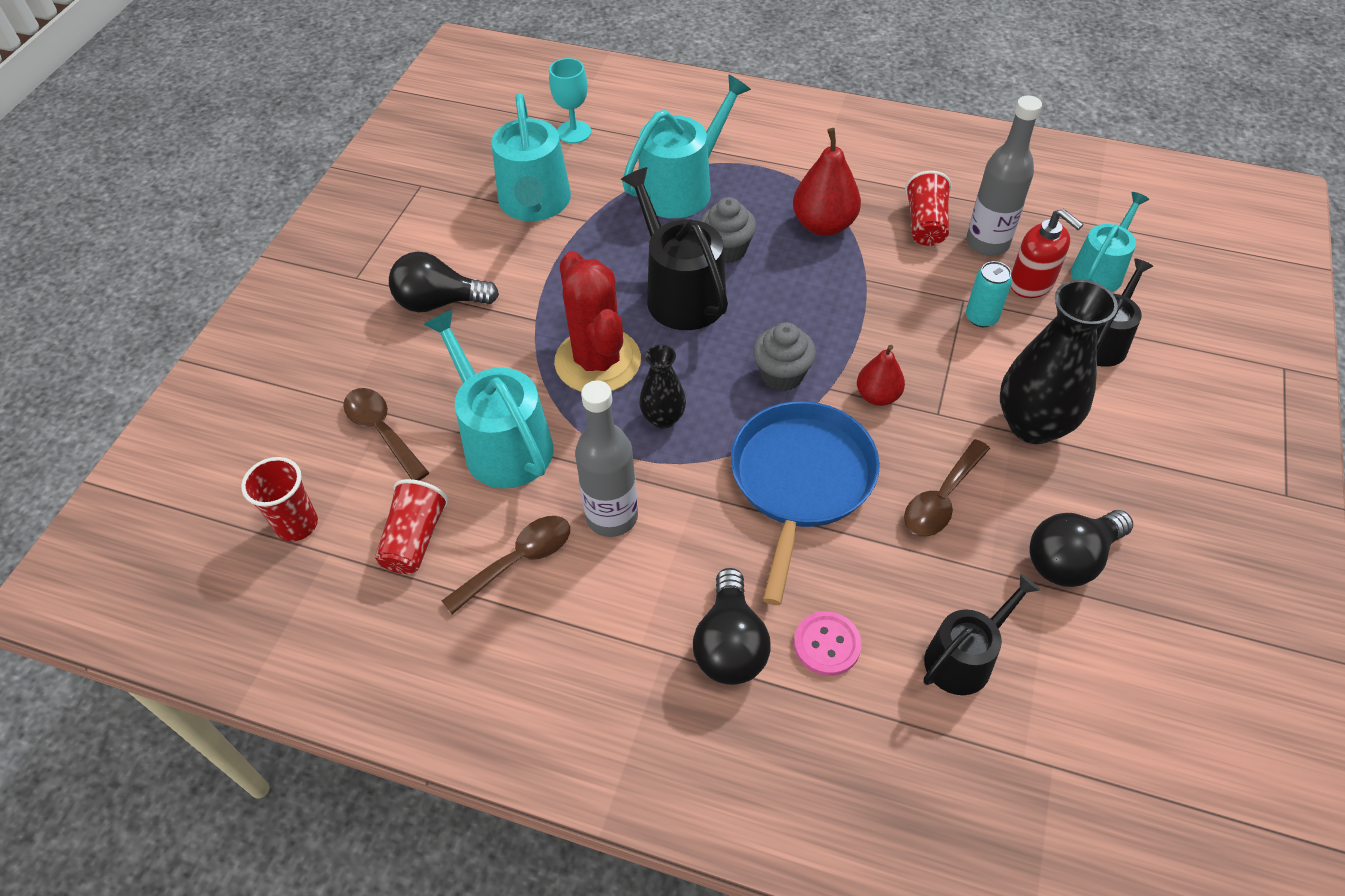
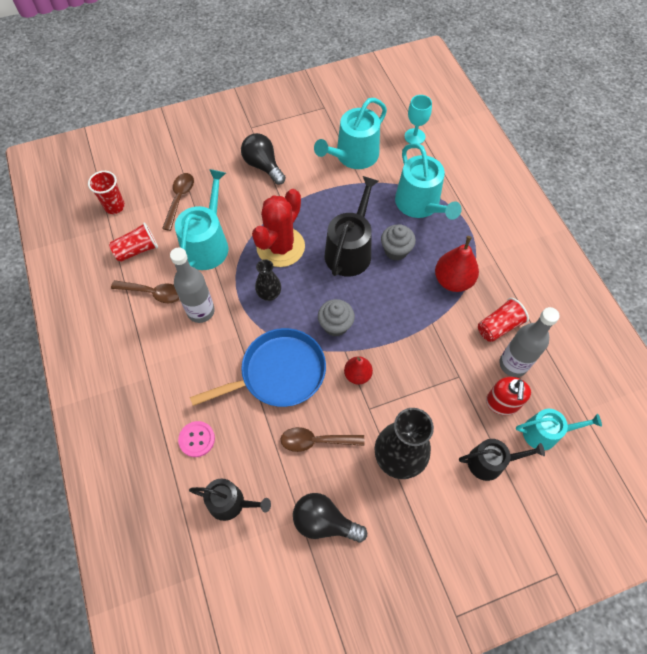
camera: 50 degrees right, 10 degrees up
(682, 188) = (420, 205): turquoise watering can -> turquoise watering can turned 60 degrees clockwise
(730, 645) = (169, 400): black light bulb -> none
(981, 317) = (453, 392): turquoise can -> none

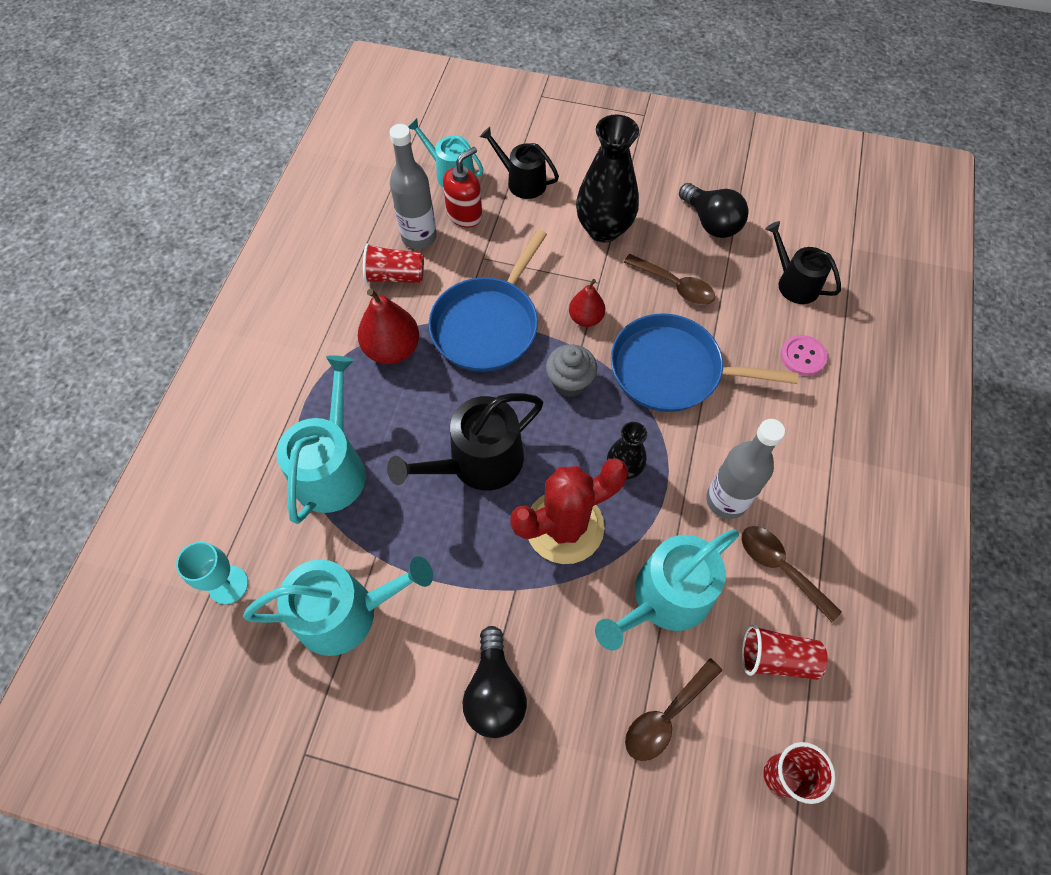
camera: 145 degrees left, 0 degrees up
(396, 250) = (422, 426): grey cupcake -> none
(413, 330) = (487, 325): none -> blue pan

